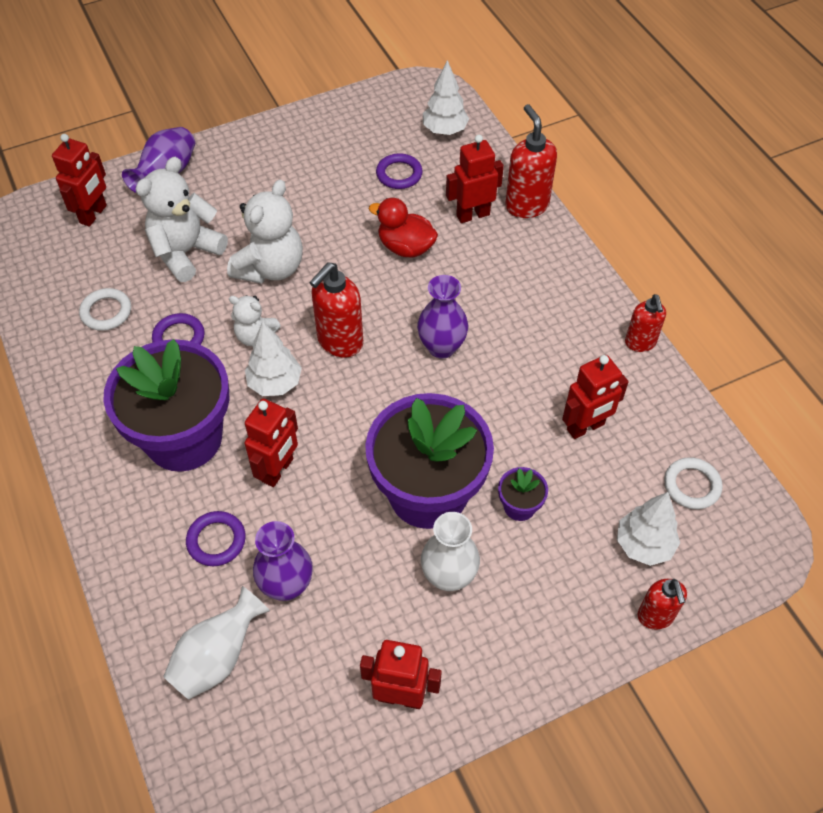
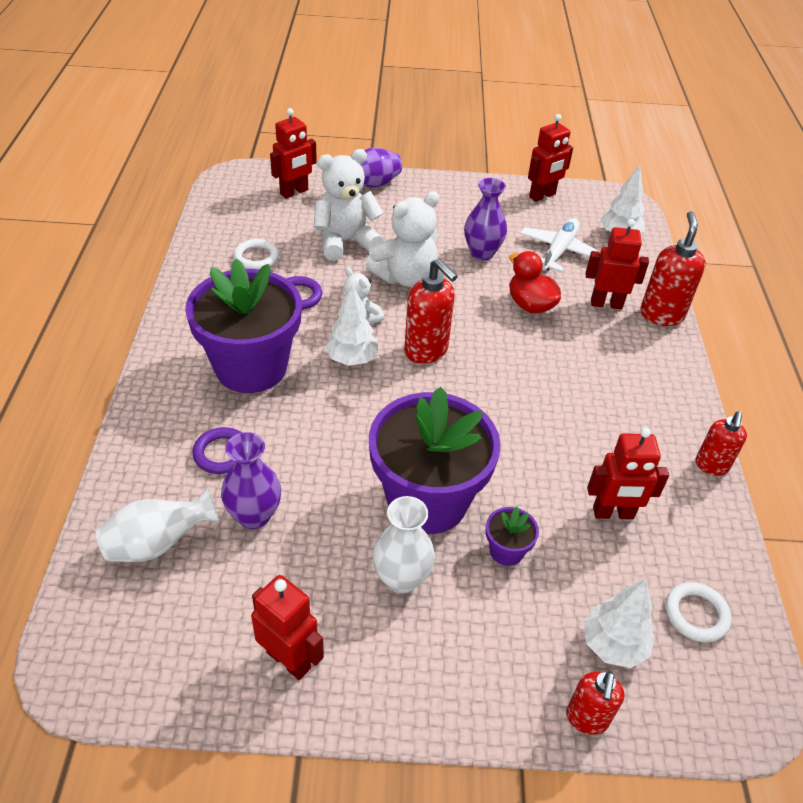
camera: 25 degrees right, 10 degrees down
(278, 470) = (309, 424): red robot -> red robot (542, 196)
(339, 342) = (426, 351): red soap dispenser -> red soap dispenser turned 105 degrees counterclockwise
(399, 174) = (558, 251): purple ring -> white plane
(441, 347) = (514, 391): purple vase -> purple vase (482, 253)

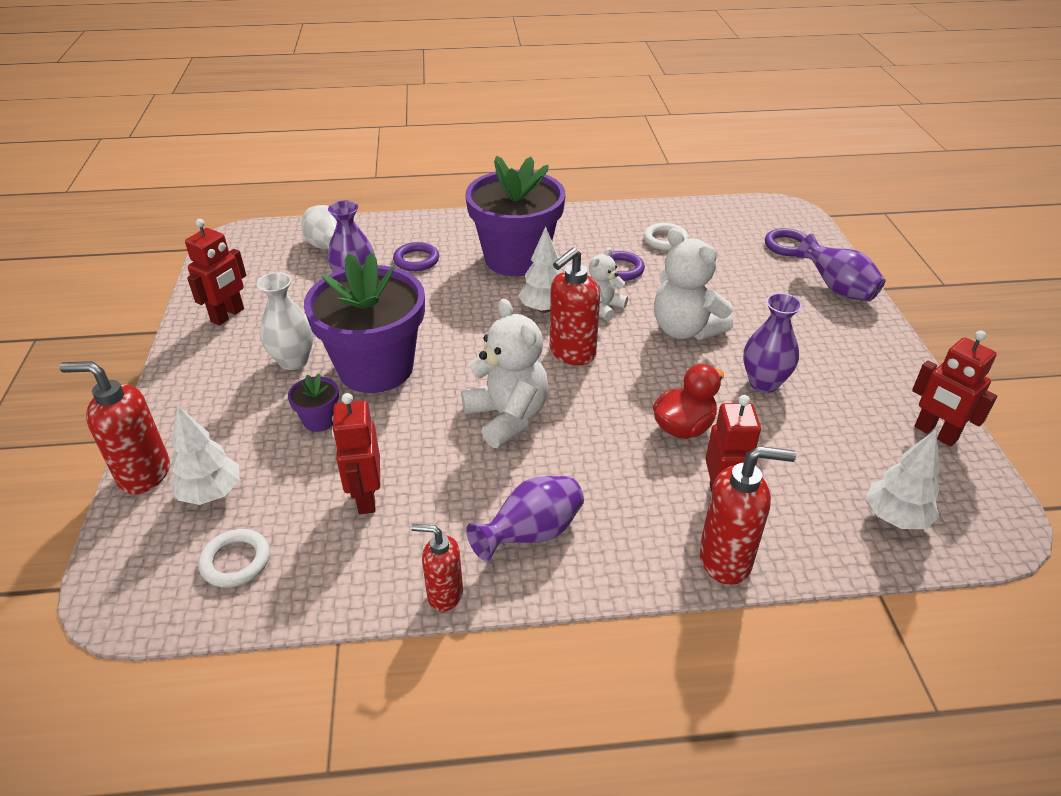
camera: 85 degrees right, 5 degrees down
(294, 192) = (786, 245): red robot -> purple ring
(345, 241) = (722, 286): white teddy bear -> white teddy bear (507, 417)
(558, 251) = (810, 451): white plane -> none
(586, 719) = (144, 474): red soap dispenser -> red soap dispenser, size x1.56
(647, 408) = (531, 534): none -> purple vase

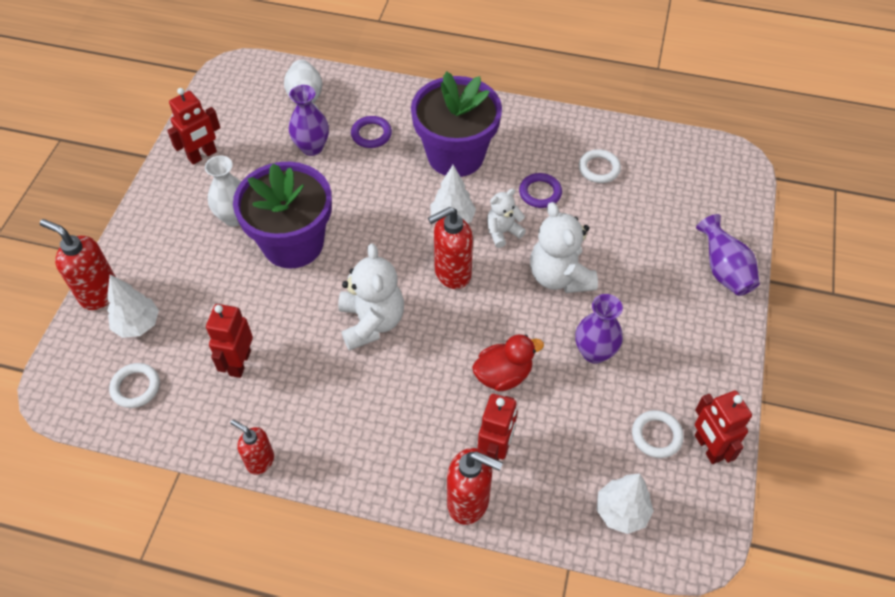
camera: 20 degrees right, 15 degrees up
(319, 420) = (233, 282): purple flower pot -> none
(531, 534) = (340, 433): purple vase -> none
(786, 245) = (708, 206): purple ring -> none
(878, 437) = (656, 435): none -> white ring

